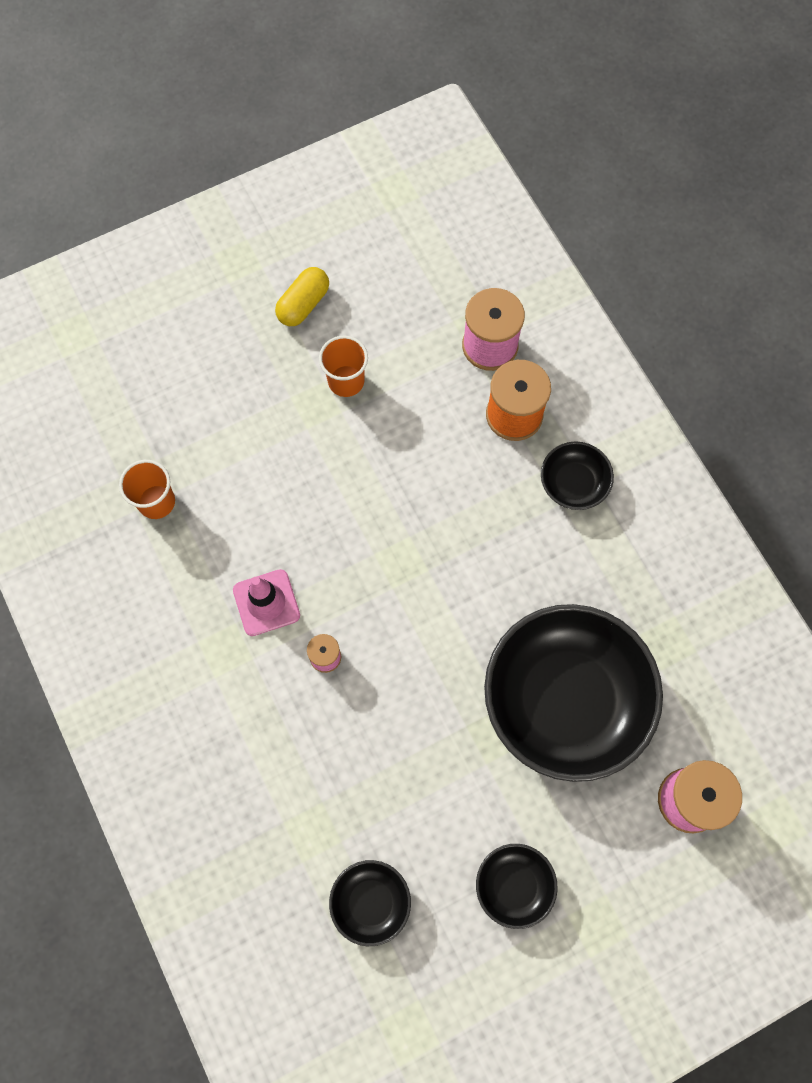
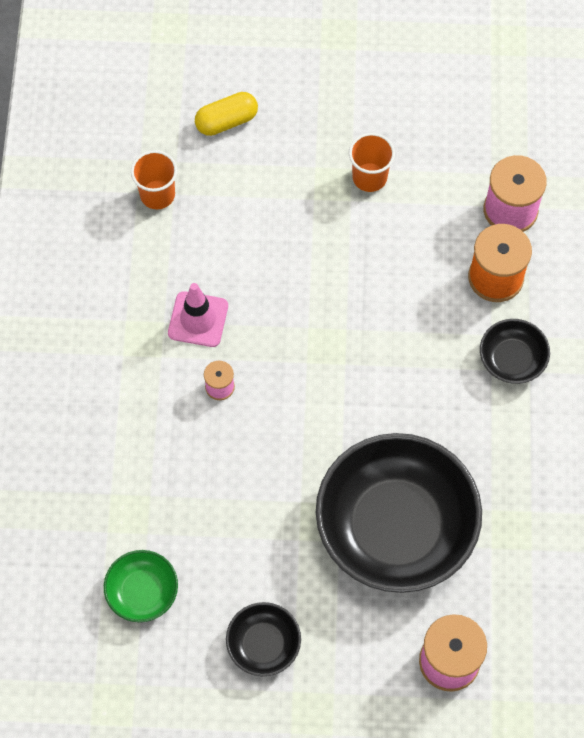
camera: 30 degrees right, 5 degrees down
(303, 304) = (372, 97): yellow capsule -> yellow capsule (226, 121)
(370, 902) = (142, 591): black bowl -> green bowl

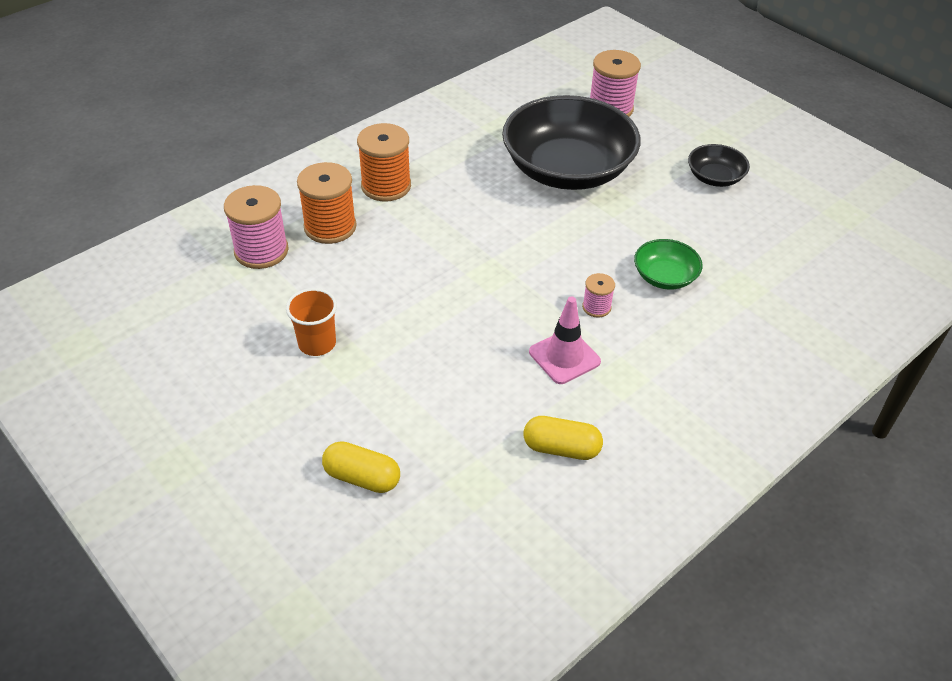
camera: 135 degrees left, 20 degrees down
(130, 246) = (561, 448): none -> yellow capsule
(142, 591) = (773, 246): green bowl -> green bowl (664, 277)
(157, 195) = (492, 469): orange cup -> none
(512, 359) = (386, 186): black bowl -> orange spool

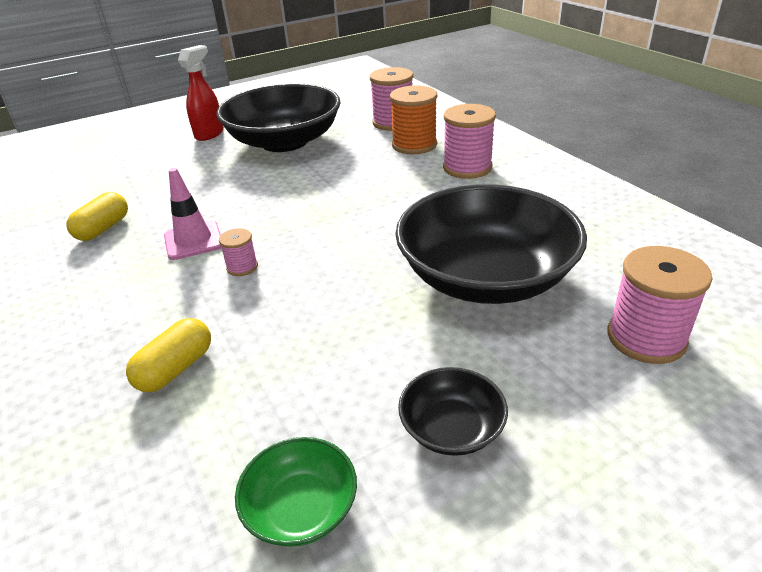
camera: 105 degrees right, 10 degrees down
(286, 438) = (209, 134): none -> red spray bottle
(317, 343) = (284, 141): orange cup -> black bowl
(362, 477) = (156, 155): yellow capsule -> yellow capsule (176, 369)
(386, 186) = (467, 167): orange spool -> pink spool
(664, 277) = (259, 324): green bowl -> green bowl (301, 508)

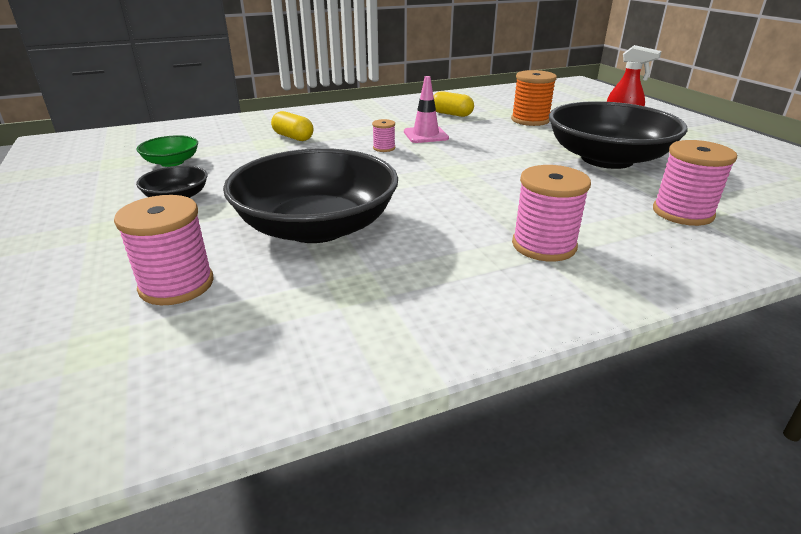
camera: 95 degrees right, 5 degrees down
(414, 145) = (610, 220): orange spool -> orange spool (530, 120)

